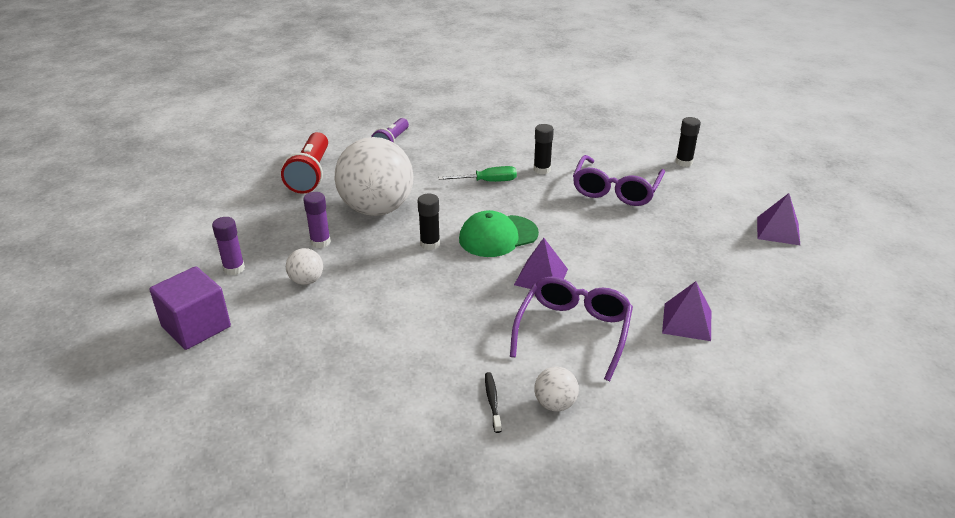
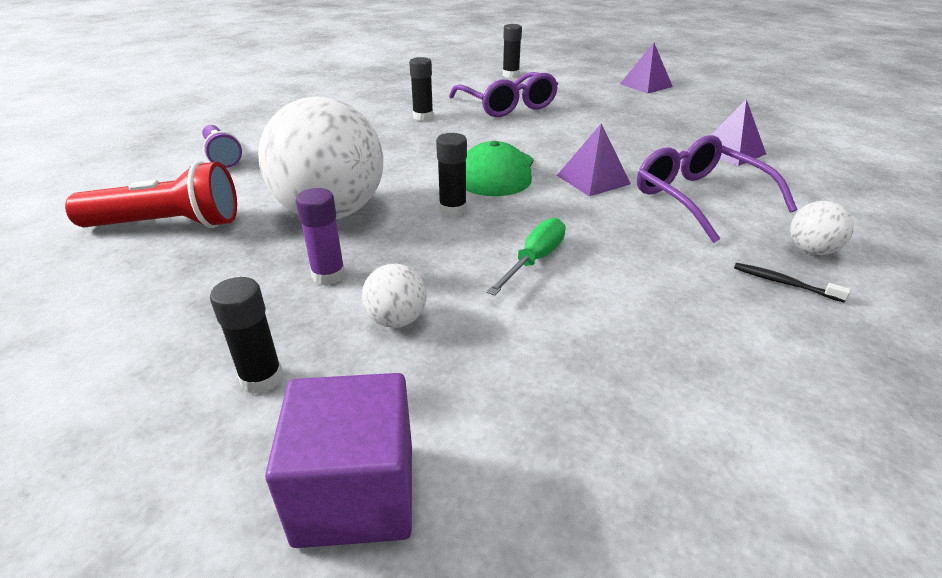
camera: 50 degrees left, 0 degrees up
(234, 269) = (261, 378): purple glue stick -> black glue stick
(310, 174) = (168, 225): red flashlight -> red flashlight turned 45 degrees counterclockwise
(487, 181) = (395, 143): green screwdriver -> green screwdriver (534, 260)

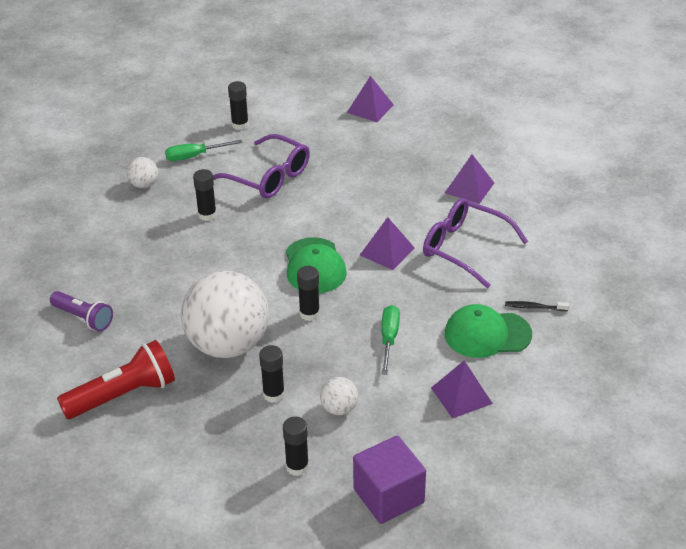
camera: 25 degrees left, 5 degrees up
(328, 275) = (273, 394): purple glue stick -> black glue stick
(451, 84) = (194, 156): none -> green screwdriver
(601, 365) = (461, 395): none -> purple pyramid
(689, 295) = (487, 334): none -> green cap
(811, 250) = (543, 275): white ball -> white ball (144, 185)

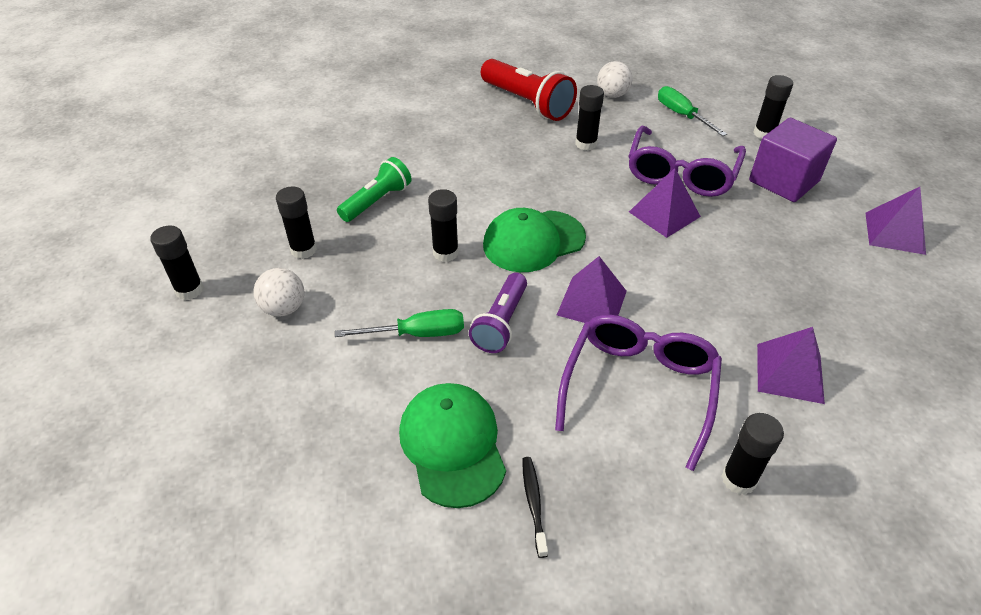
camera: 75 degrees right, 5 degrees up
(83, 318) = (396, 105): purple flashlight -> purple flashlight (501, 323)
(123, 395) = (293, 150): red flashlight -> red flashlight (527, 103)
(228, 345) = (377, 201): white ball -> green flashlight
(388, 496) = (134, 381): purple cube -> purple cube (784, 181)
(461, 395) = (318, 431): purple pyramid -> purple pyramid (664, 214)
(535, 228) = (738, 479): none -> black glue stick

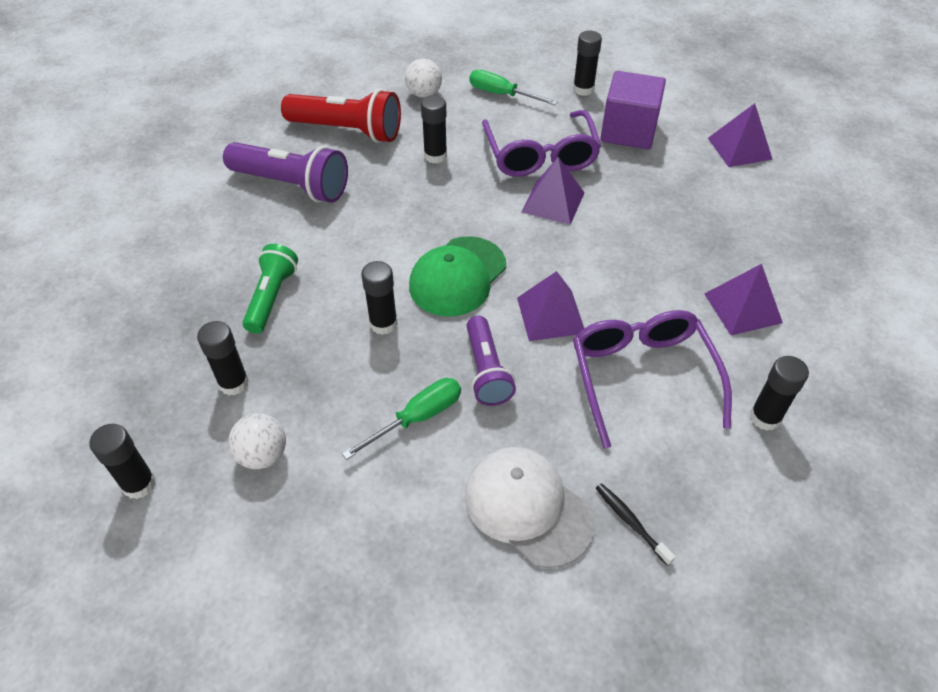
camera: 30 degrees left, 5 degrees up
(452, 445) = (528, 507): green cap -> white cap
(454, 128) = (292, 185): none -> purple flashlight

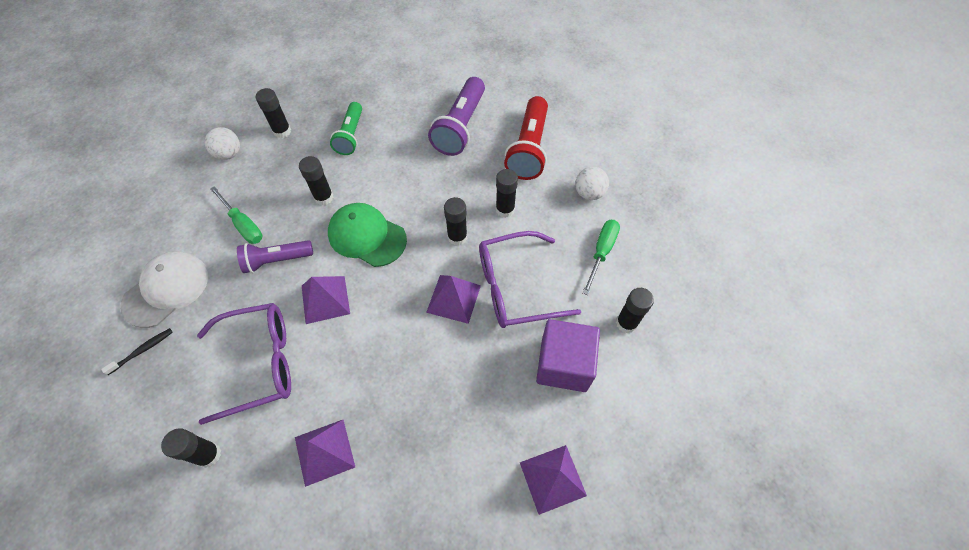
camera: 85 degrees right, 10 degrees up
(139, 484) = (220, 107): black glue stick -> black glue stick (457, 237)
(272, 297) = (350, 136): green flashlight -> green flashlight turned 90 degrees clockwise

